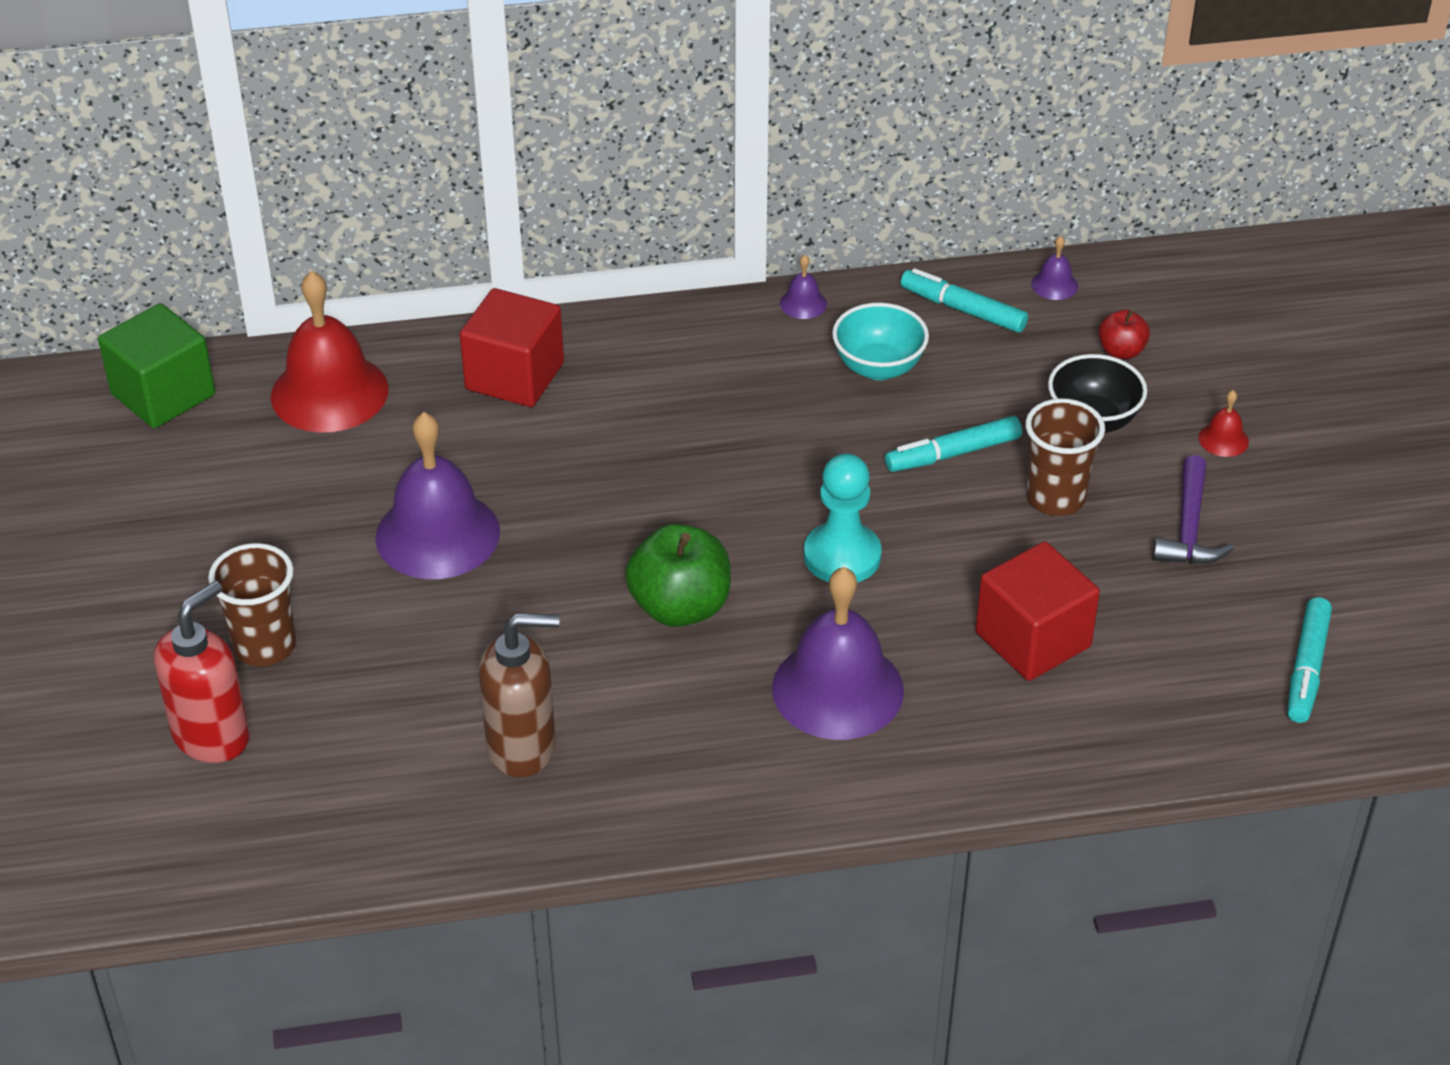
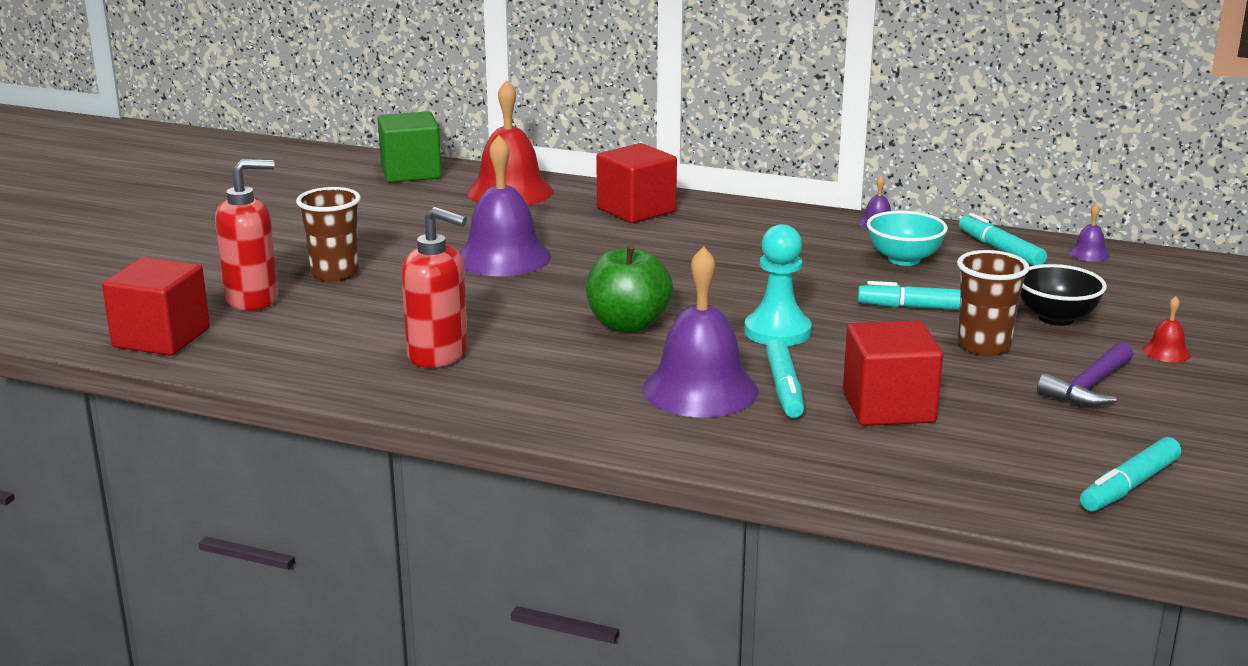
camera: 30 degrees right, 20 degrees down
(173, 853) = (161, 338): none -> red cube
(522, 747) = (438, 355): brown soap dispenser -> red soap dispenser
(916, 651) = (784, 388): none -> turquoise marker
(1121, 351) = (1115, 293): red apple -> none

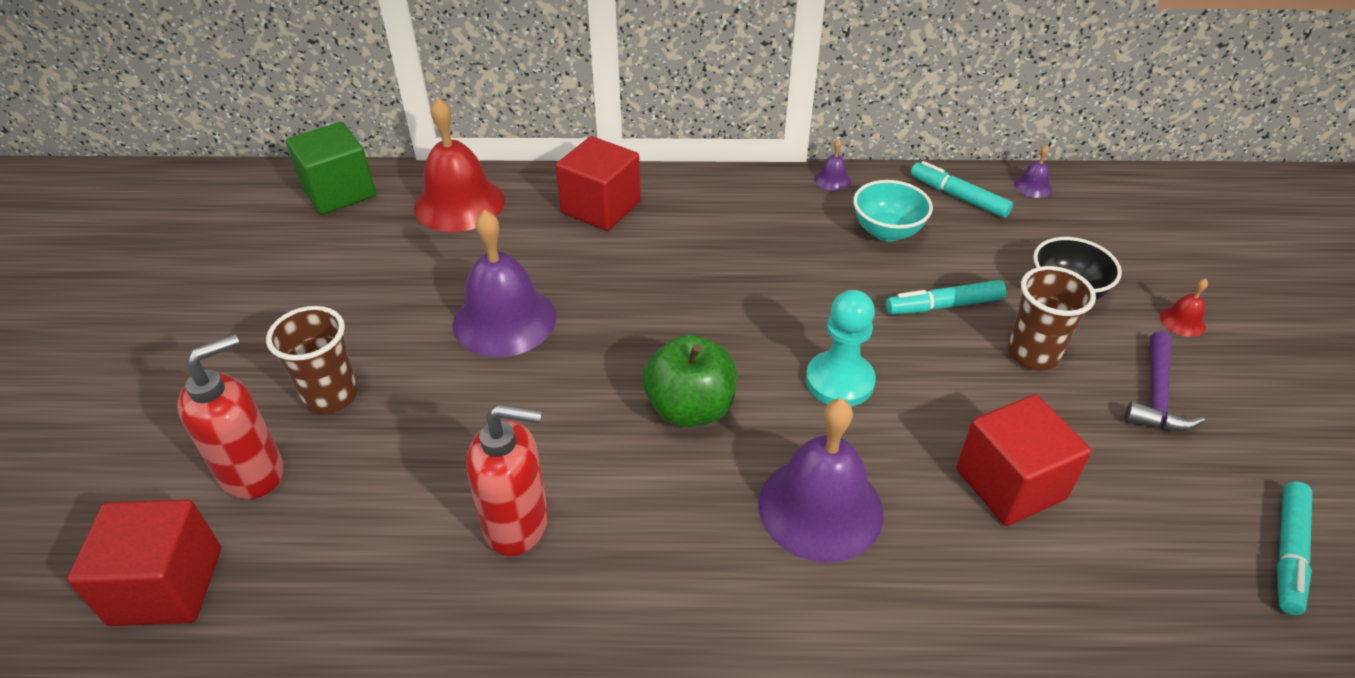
camera: 20 degrees left, 20 degrees up
(784, 388) = (898, 480): turquoise marker -> none

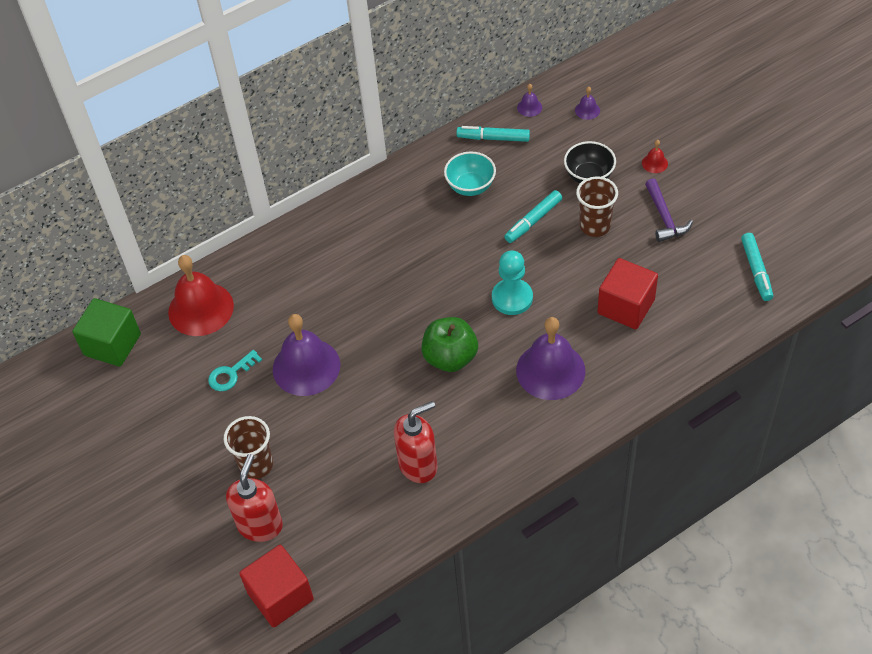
camera: 30 degrees left, 10 degrees up
(417, 282) = (231, 374): none -> turquoise key
(601, 207) = (291, 262): red cube -> none
(832, 180) = (413, 164): purple bell -> purple bell (587, 110)

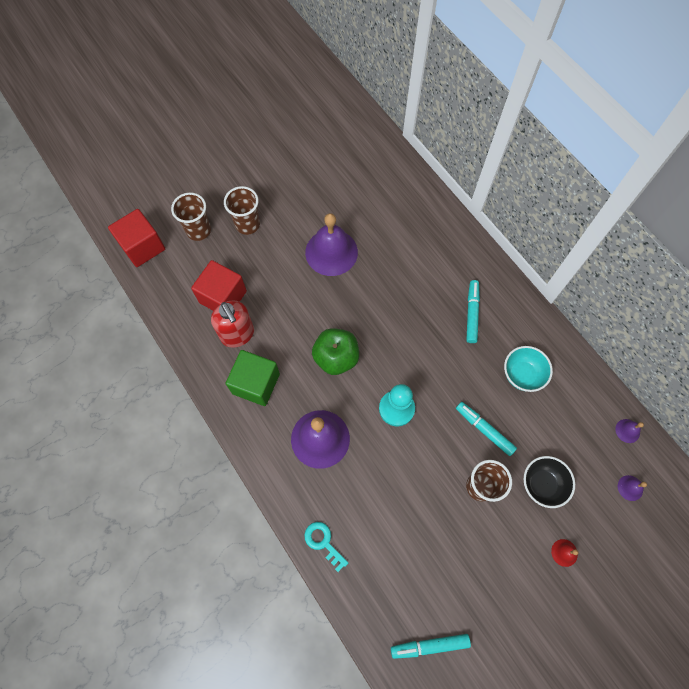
camera: 85 degrees right, 15 degrees up
(112, 344) = (355, 125): green cube -> green cube (256, 383)
(201, 309) = (387, 177): red bell -> none
(231, 374) = (327, 202): turquoise key -> turquoise key (323, 542)
(260, 525) = (198, 230): red soap dispenser -> brown cup
(493, 138) = (583, 396): turquoise marker -> turquoise marker (471, 313)
(626, 306) = (387, 509): red cube -> red cube (223, 297)
(664, 217) = (494, 556): purple hammer -> none

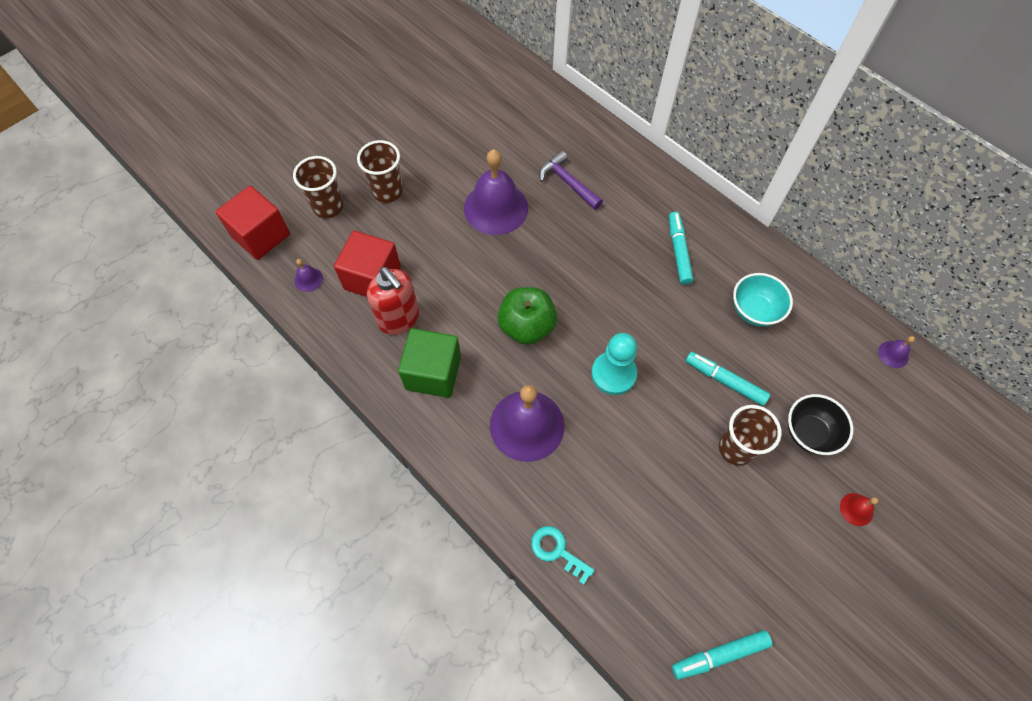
camera: 10 degrees left, 5 degrees down
(394, 239) = (568, 182): none -> purple hammer
(630, 488) = (914, 419): purple bell -> purple bell (308, 279)

